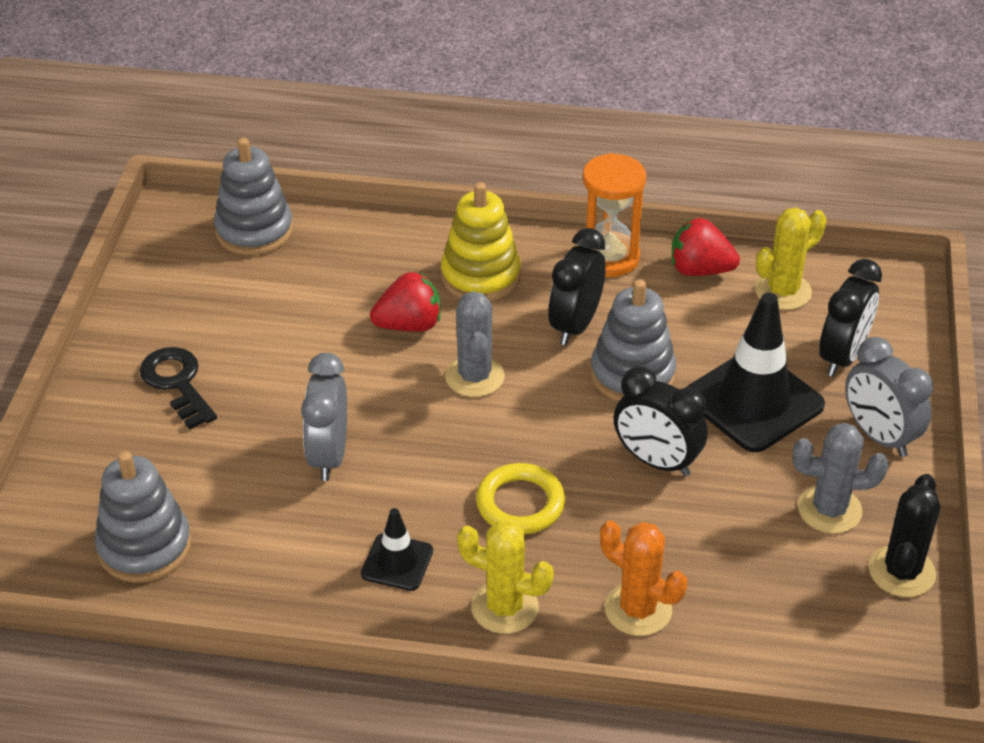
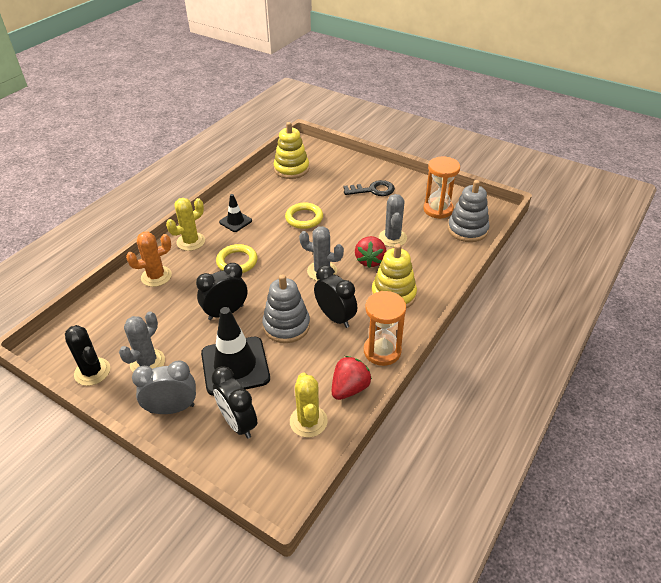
camera: 115 degrees right, 0 degrees up
(145, 547) = (291, 169): grey stacking toy -> yellow stacking toy
(207, 278) = (438, 209): none -> orange hourglass
(328, 314) = (392, 238): none -> grey cactus
(329, 456) = (304, 218): grey clock -> yellow ring

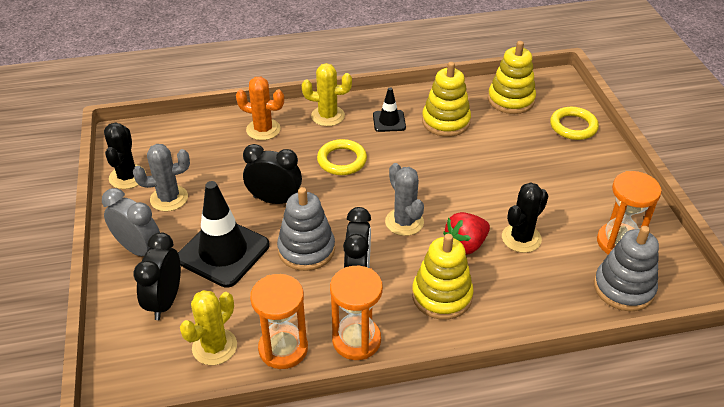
camera: 45 degrees right, 0 degrees up
(270, 202) = (445, 121): none -> yellow stacking toy
(304, 218) = (457, 158): yellow ring -> yellow ring (573, 126)
(349, 388) = (283, 349): red strawberry -> orange hourglass
(373, 190) = (570, 174): black key -> none
(392, 238) = (521, 238): grey cactus -> black cactus

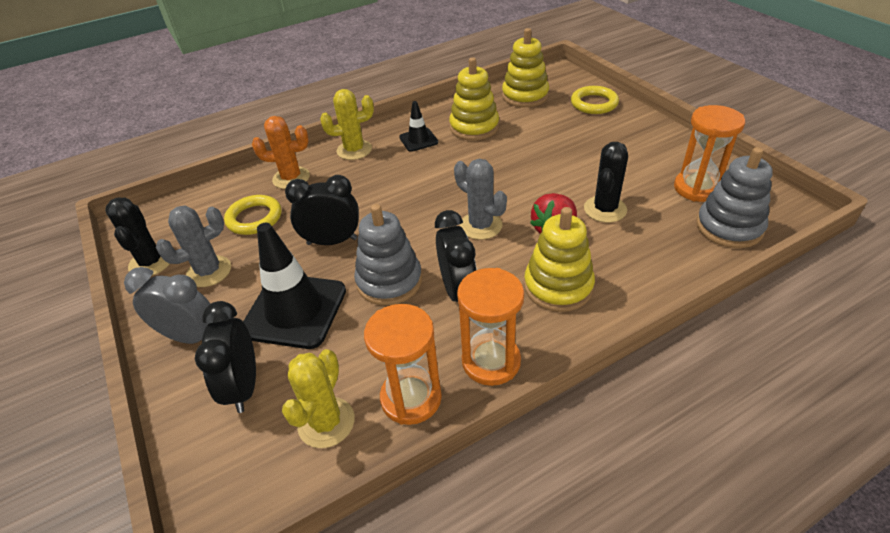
camera: 15 degrees left, 0 degrees up
(342, 160) = (387, 186): yellow ring -> yellow ring (254, 218)

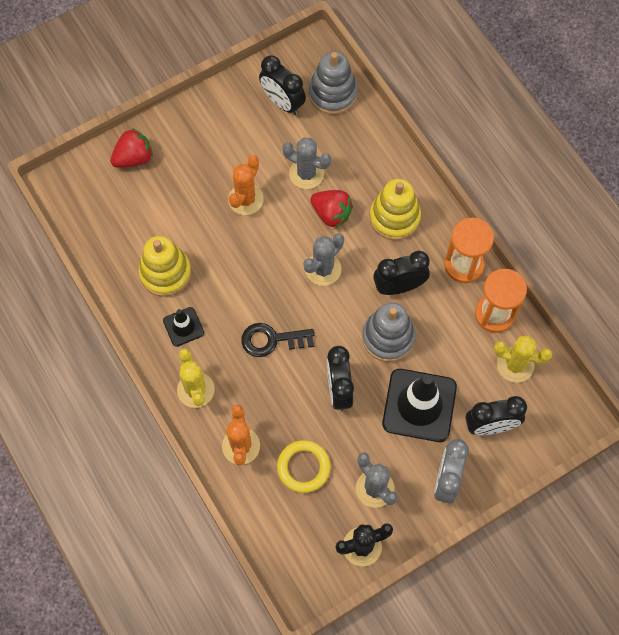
camera: 95 degrees left, 25 degrees up
(398, 192) = (272, 340): none -> black key
(525, 96) = (107, 221): yellow stacking toy -> none
(562, 168) = (245, 199): none -> orange cactus
(594, 103) = (134, 158): yellow ring -> red strawberry
(605, 209) = (306, 174): black cactus -> grey cactus
(697, 188) = (282, 102): orange hourglass -> black clock

